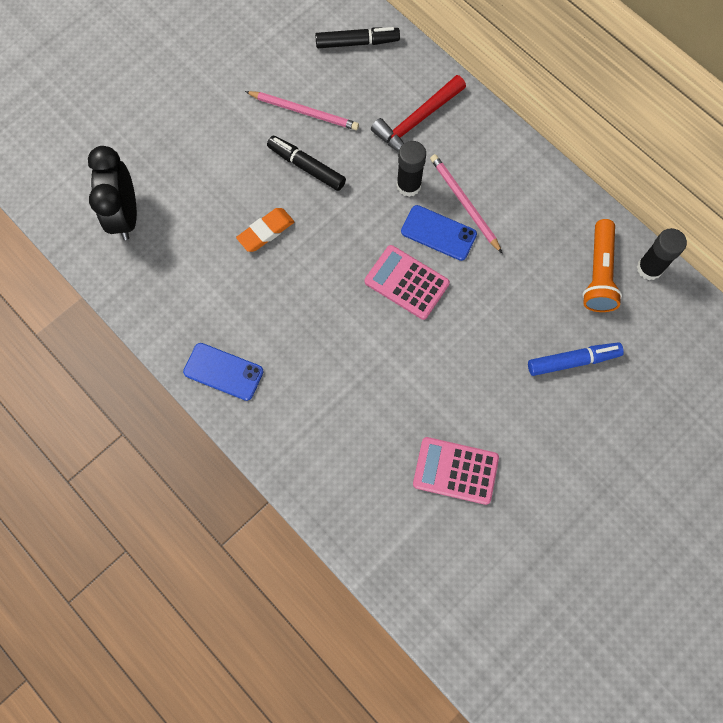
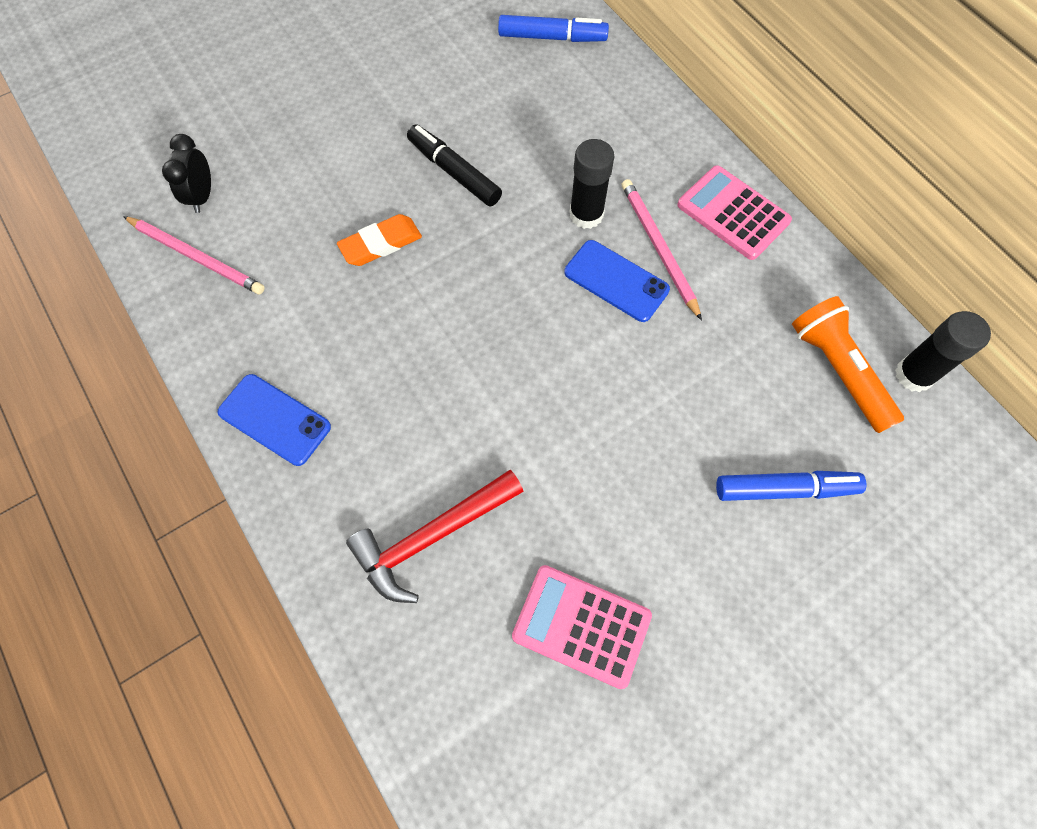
camera: 10 degrees right, 5 degrees down
(125, 215) = (202, 196): black clock -> black clock, size x0.57
(304, 112) = (466, 107): pink pencil -> pink pencil (197, 257)
(357, 42) = (552, 37): black marker -> blue marker
(406, 282) = (559, 339): pink calculator -> pink calculator (733, 213)
(417, 121) = (612, 138): red hammer -> red hammer (431, 537)
(598, 273) = (838, 371): orange flashlight -> orange flashlight turned 135 degrees clockwise

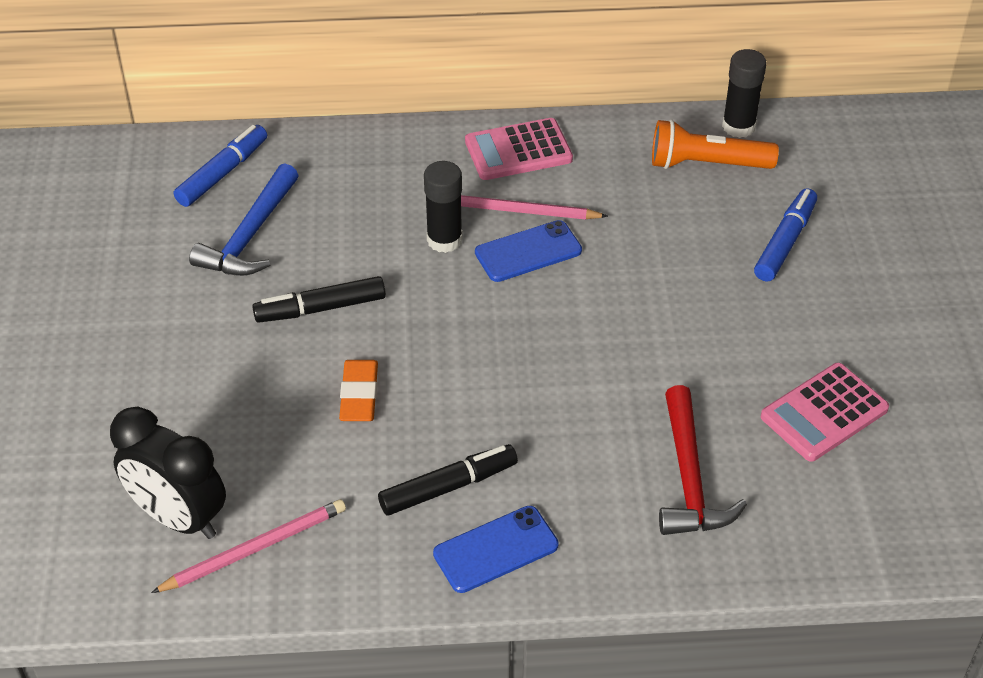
camera: 60 degrees left, 20 degrees down
(202, 196) = (179, 518): black clock -> black clock, size x1.75
(321, 353) = (448, 487): none -> black marker
(499, 89) = (250, 236): none -> blue hammer

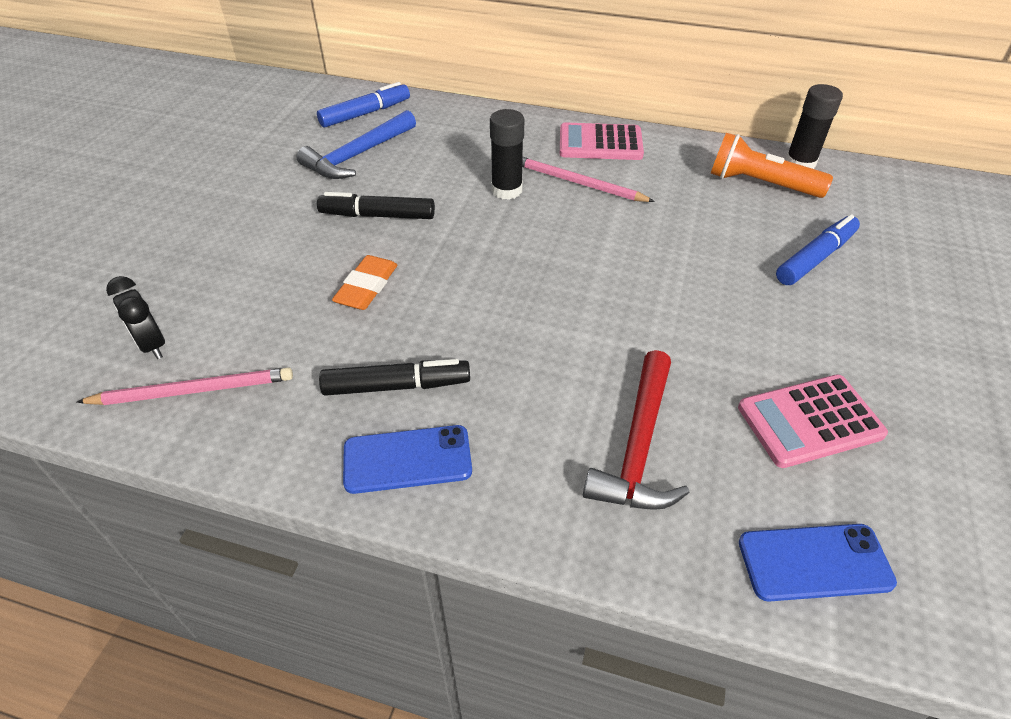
camera: 20 degrees right, 0 degrees up
(179, 518) = (152, 345): black clock -> black clock, size x0.57
(528, 252) = (572, 213): blue phone -> blue phone (814, 562)

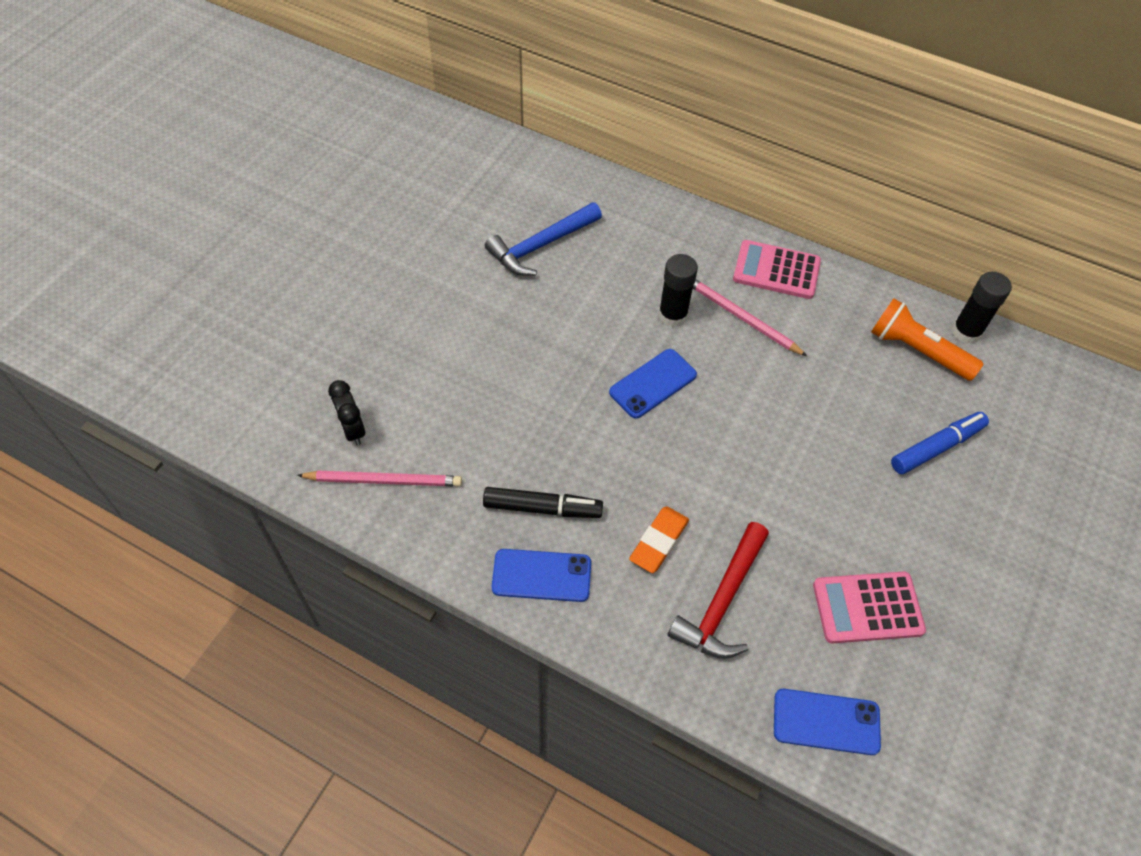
camera: 10 degrees right, 10 degrees up
(365, 113) = (554, 190): blue marker -> none
(366, 287) = (530, 404): orange eraser -> orange eraser (658, 541)
(378, 215) = (550, 324): black marker -> none
(500, 249) = (653, 384): none -> blue phone

